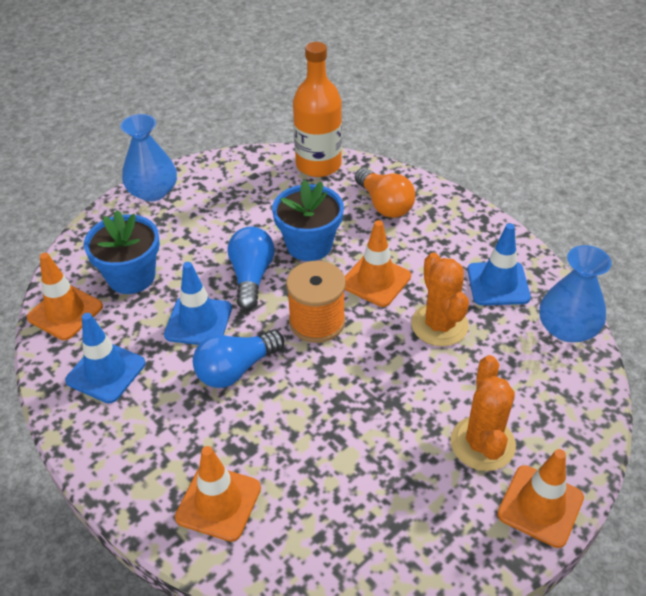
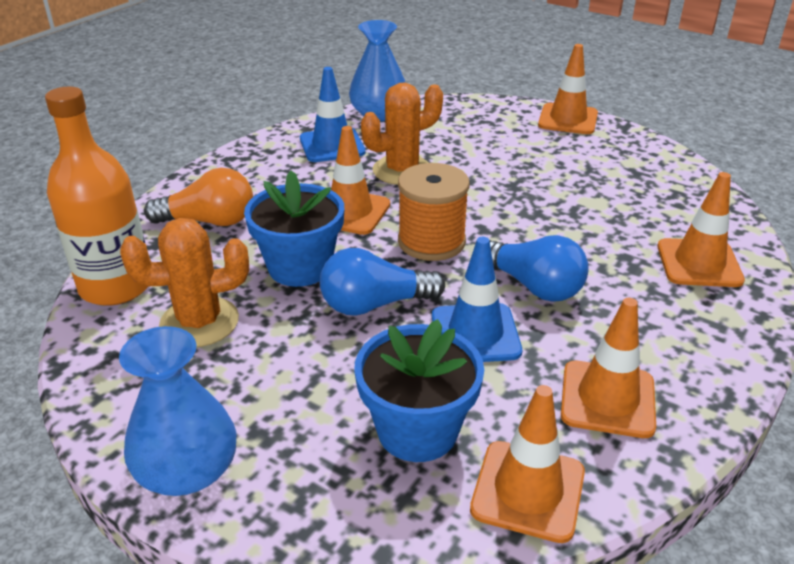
camera: 105 degrees left, 10 degrees down
(106, 372) = (607, 399): blue traffic cone -> orange traffic cone
(384, 204) = (209, 221): orange light bulb -> orange light bulb turned 45 degrees clockwise
(482, 443) = (528, 143): orange cactus -> orange cactus (199, 322)

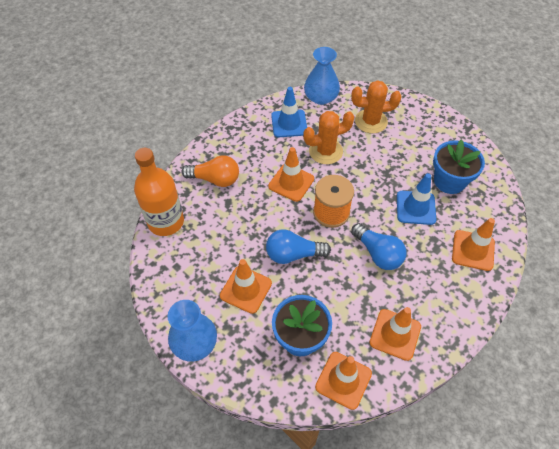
camera: 10 degrees right, 20 degrees up
(199, 322) = (205, 253): orange cactus -> orange cactus (371, 121)
(300, 267) = (259, 221): blue flower pot -> blue flower pot (449, 181)
(475, 334) = (340, 282): blue traffic cone -> blue traffic cone (415, 208)
(568, 119) = (435, 117): orange traffic cone -> orange traffic cone (246, 289)

